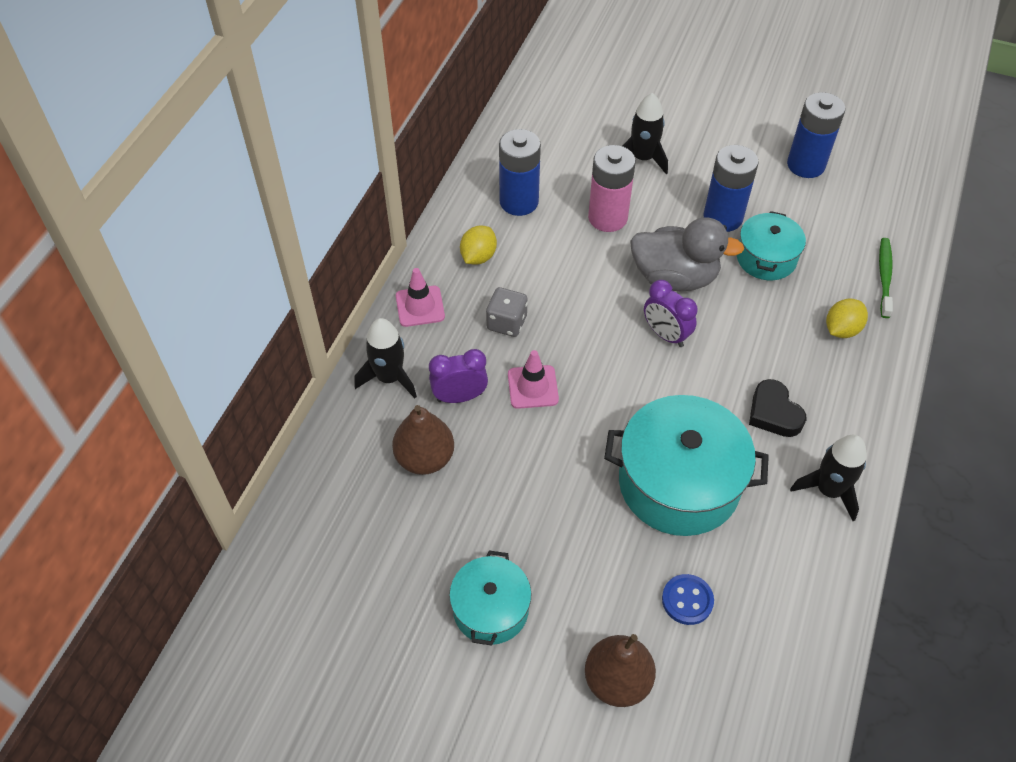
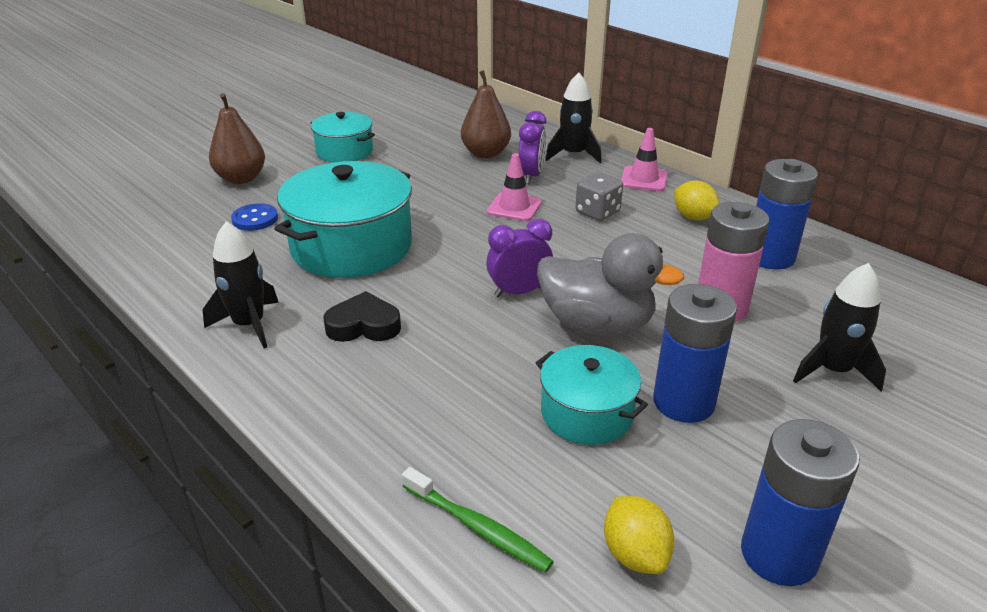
camera: 115 degrees right, 20 degrees down
(674, 277) = (597, 324): grey duck -> grey duck turned 105 degrees counterclockwise
(841, 329) = (423, 430): yellow lemon -> yellow lemon (635, 554)

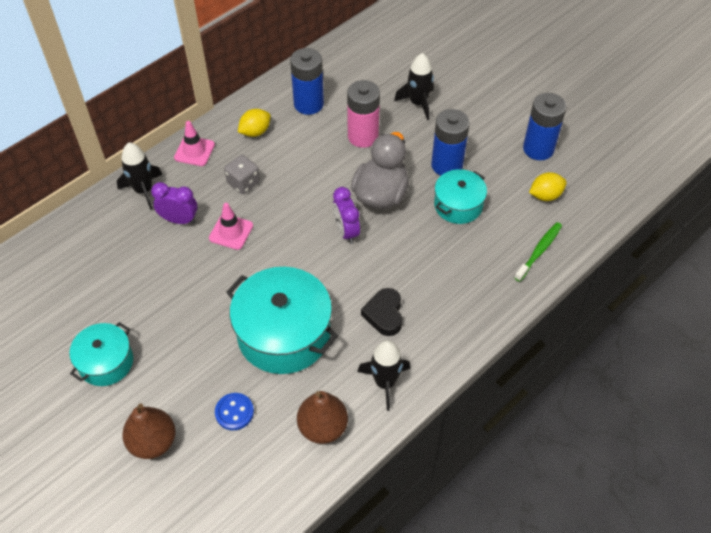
camera: 90 degrees left, 20 degrees up
(486, 153) = (130, 250): brown pear -> brown pear (323, 427)

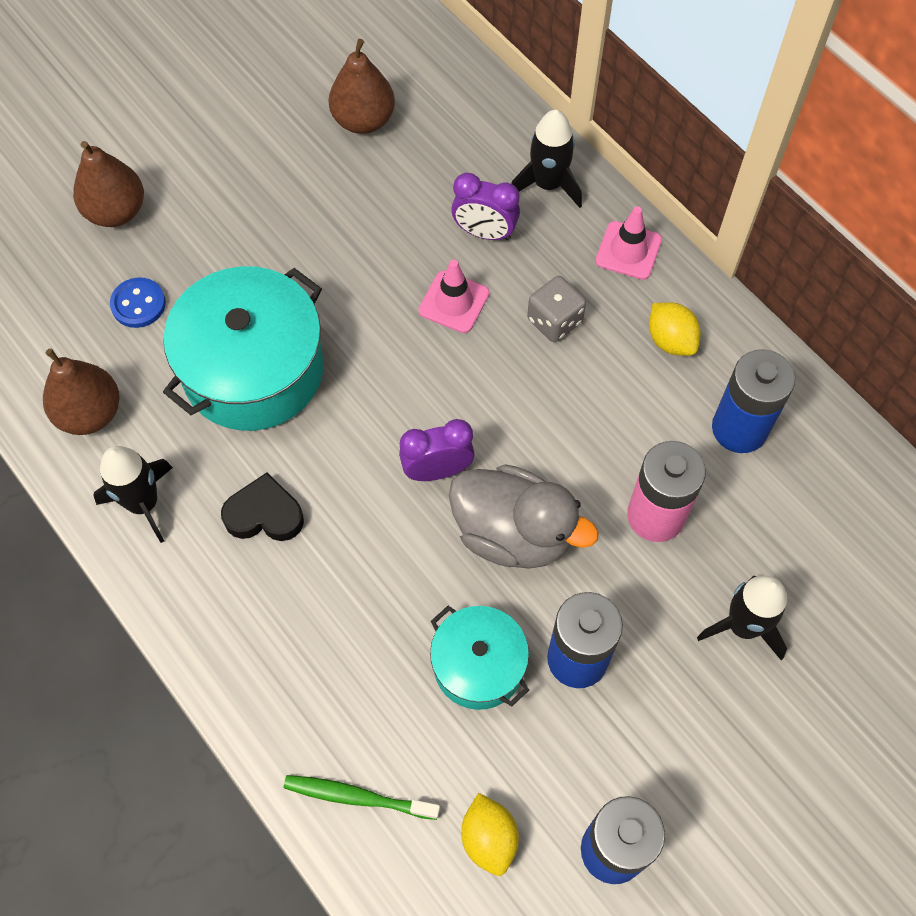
camera: 95 degrees right, 10 degrees up
(82, 293) = (363, 120): none -> brown pear
(106, 362) = (247, 154): turquoise pot -> none
(179, 220) = (484, 232): purple clock -> purple clock turned 90 degrees clockwise
(539, 251) = (358, 797): green toothbrush -> green toothbrush turned 150 degrees clockwise

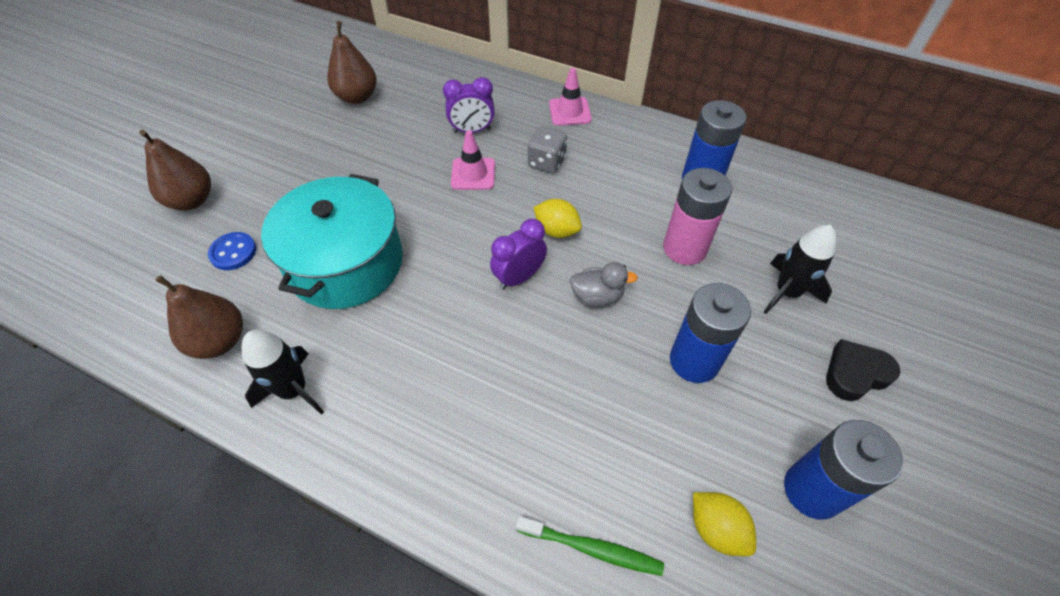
camera: 25 degrees left, 10 degrees down
(264, 514) = (401, 358): black heart -> black heart (855, 374)
(358, 797) = (592, 548): green toothbrush -> green toothbrush turned 150 degrees counterclockwise
(478, 665) = (627, 397): turquoise pot -> none
(513, 533) = (597, 296): grey duck -> grey duck, size x0.53
(548, 184) = (498, 94): black rocket -> none
(670, 340) = (626, 148): yellow lemon -> yellow lemon (556, 230)

